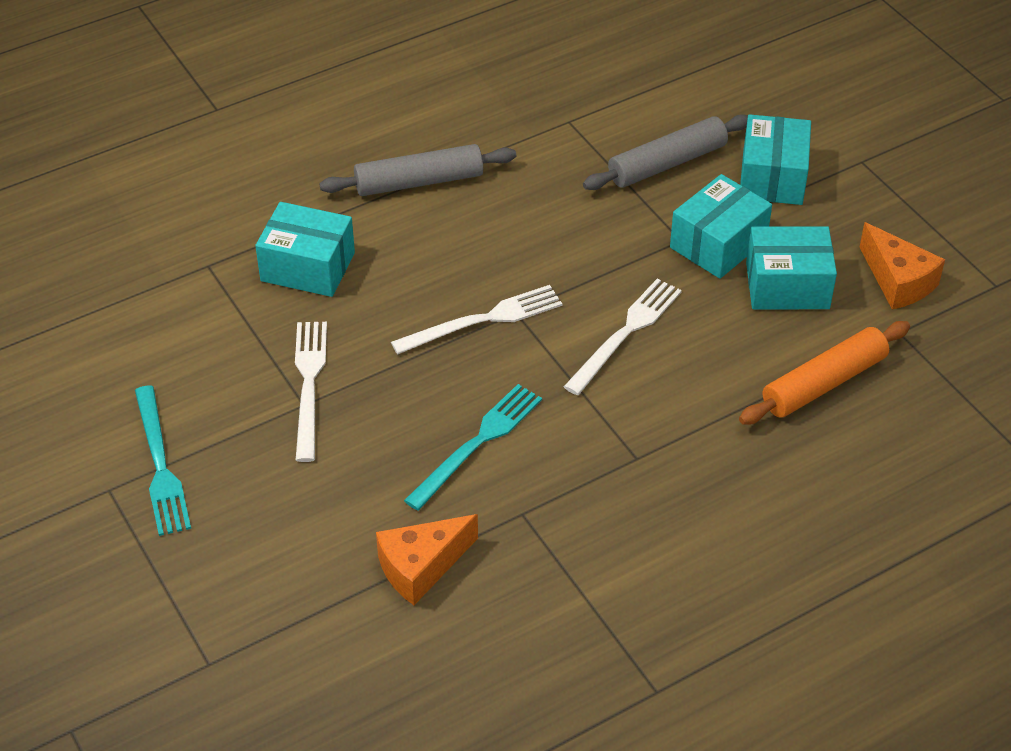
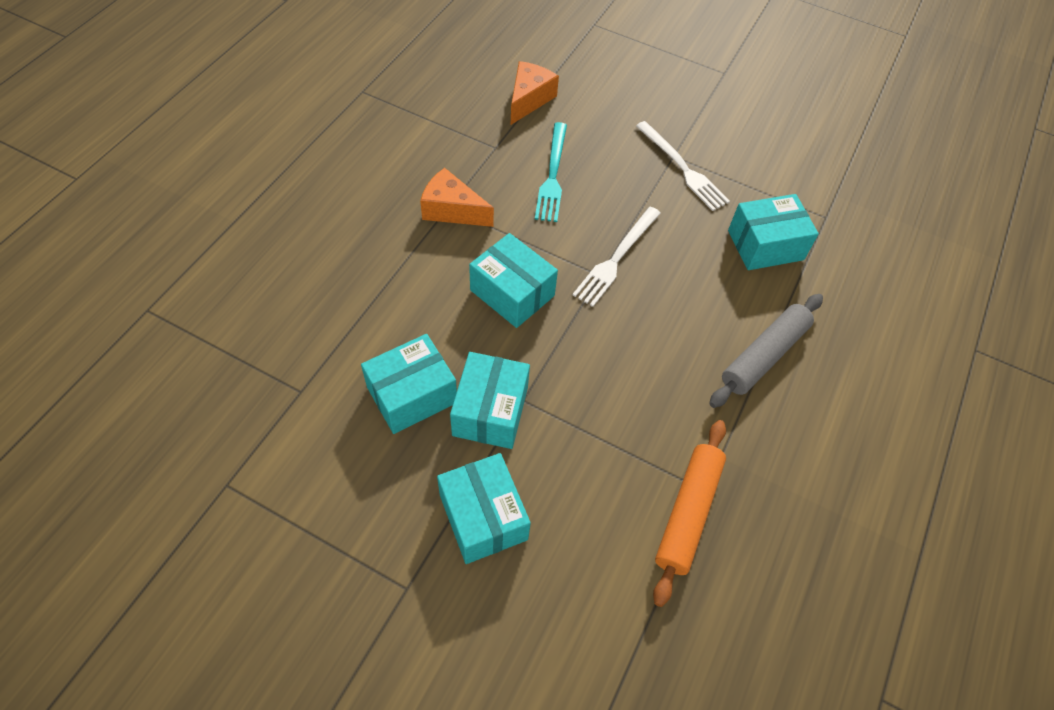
camera: 145 degrees right, 10 degrees up
(160, 465) = (713, 93): turquoise fork -> none
(625, 333) = (512, 293): white fork -> turquoise box
(667, 163) = (586, 483): grey rolling pin -> none
(823, 383) = (345, 317): orange rolling pin -> orange rolling pin (688, 513)
(898, 281) = (318, 446): orange cheese -> orange cheese (452, 210)

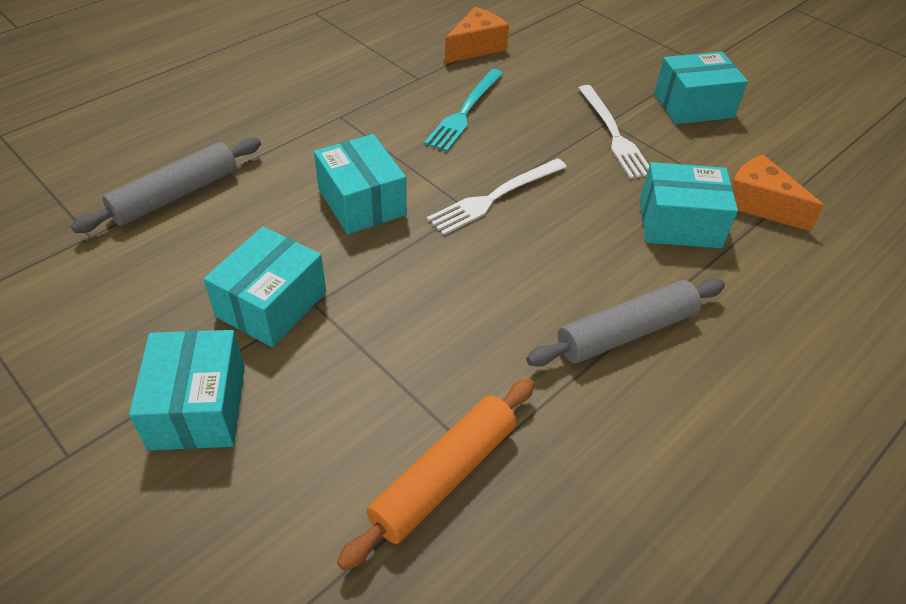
camera: 20 degrees right, 10 degrees down
(351, 329) = (175, 195): none -> grey rolling pin
(412, 394) = (198, 267): turquoise box -> turquoise box (693, 105)
(452, 210) = (342, 119): orange cheese -> orange cheese (759, 204)

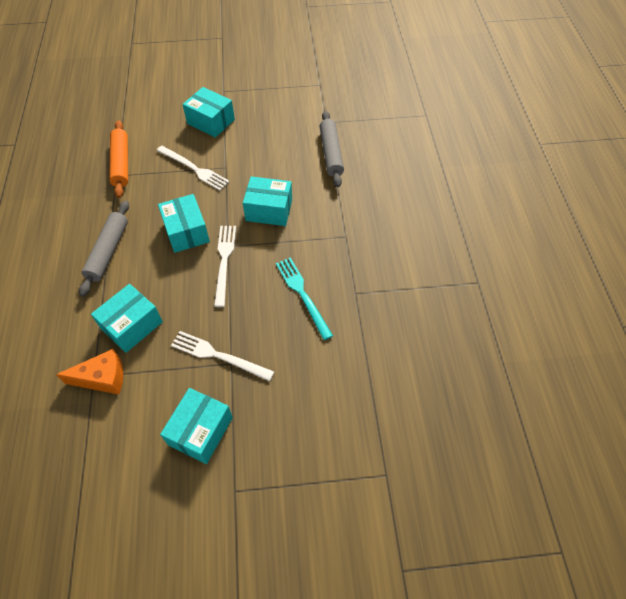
camera: 130 degrees right, 10 degrees up
(272, 304) = (237, 156): turquoise box -> turquoise box (186, 232)
(355, 344) = (194, 169): none -> white fork
(476, 47) = (368, 348): orange cheese -> none

